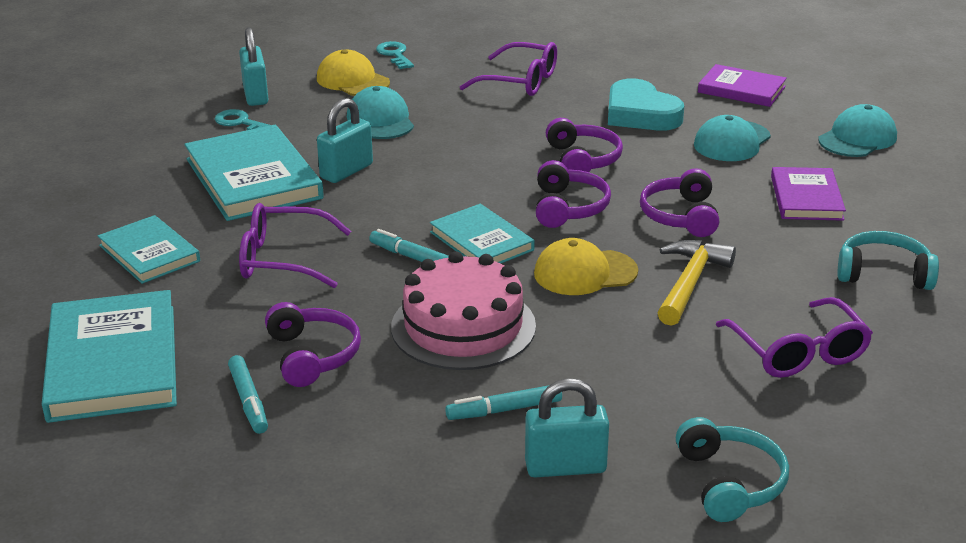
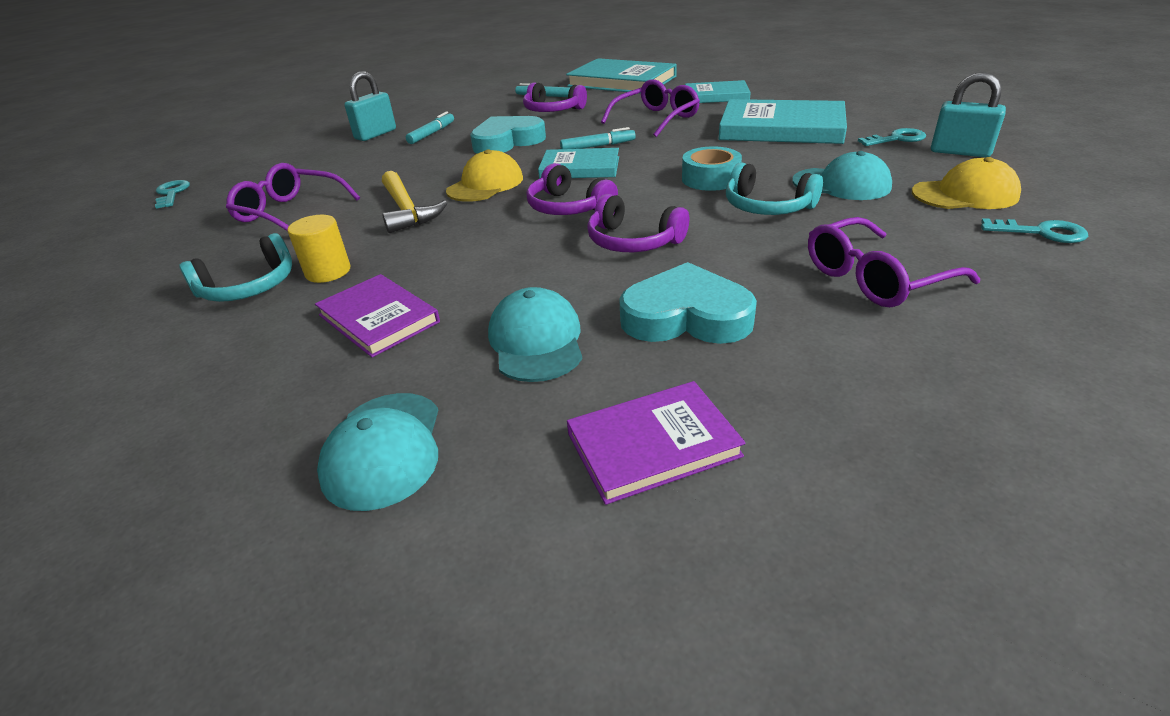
camera: 135 degrees right, 5 degrees up
(346, 171) = (752, 154): turquoise padlock -> none
(430, 170) = (710, 179): none -> turquoise tape
(463, 326) = (507, 141): pink cake -> turquoise heart
(681, 216) = (475, 244): purple headphones -> none
(729, 482) = (288, 159): turquoise headphones -> turquoise headphones (767, 206)
(812, 253) = (328, 272): none -> yellow cylinder
(927, 496) = (172, 193): none -> turquoise key

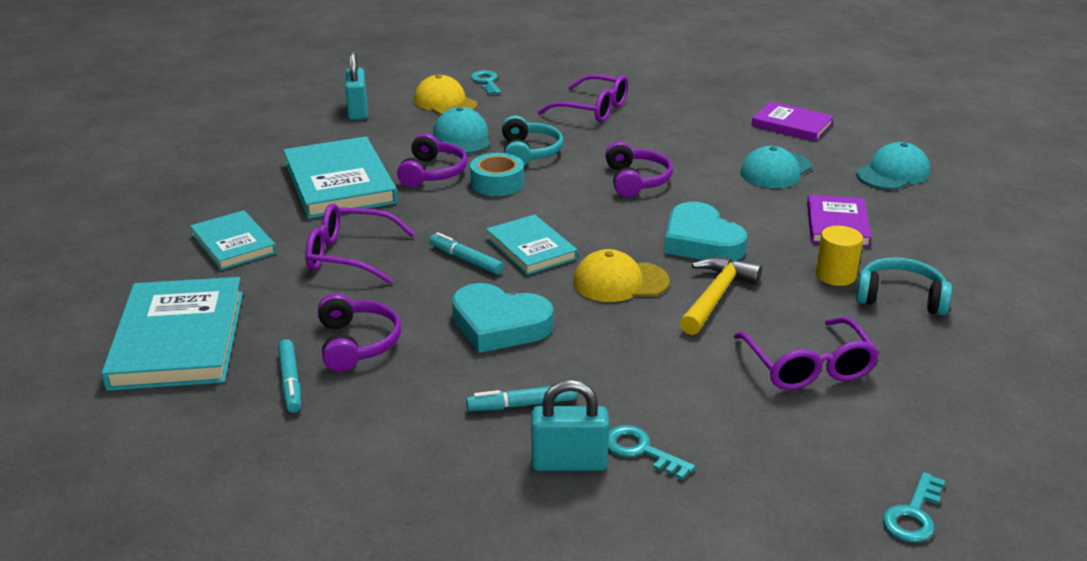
camera: 130 degrees left, 5 degrees down
(568, 207) = (615, 222): purple headphones -> purple headphones (432, 173)
(686, 316) = (696, 142): turquoise heart -> turquoise heart (701, 241)
(896, 139) = (340, 134): turquoise key -> turquoise key (641, 450)

